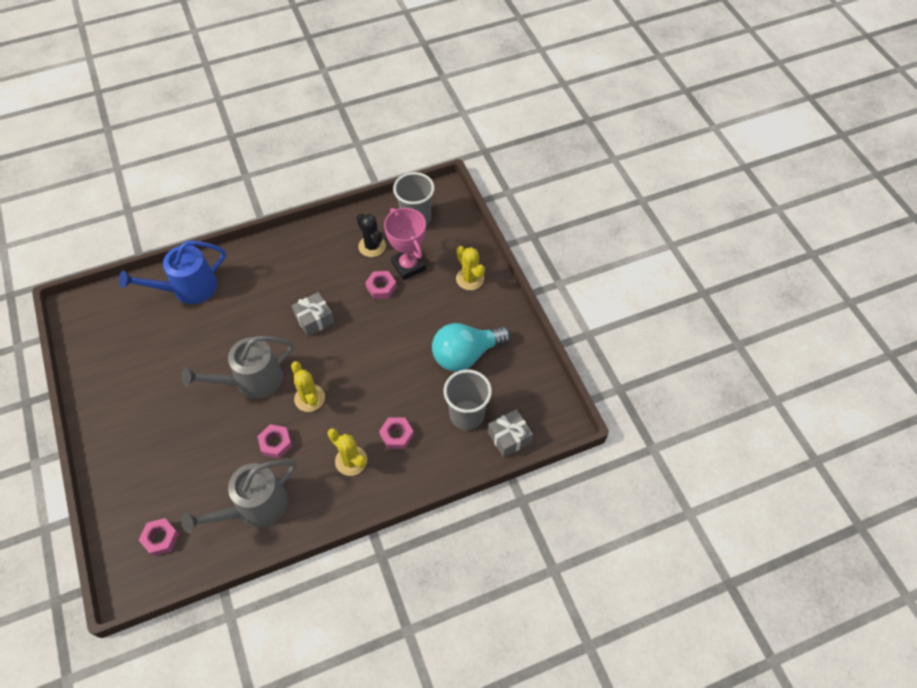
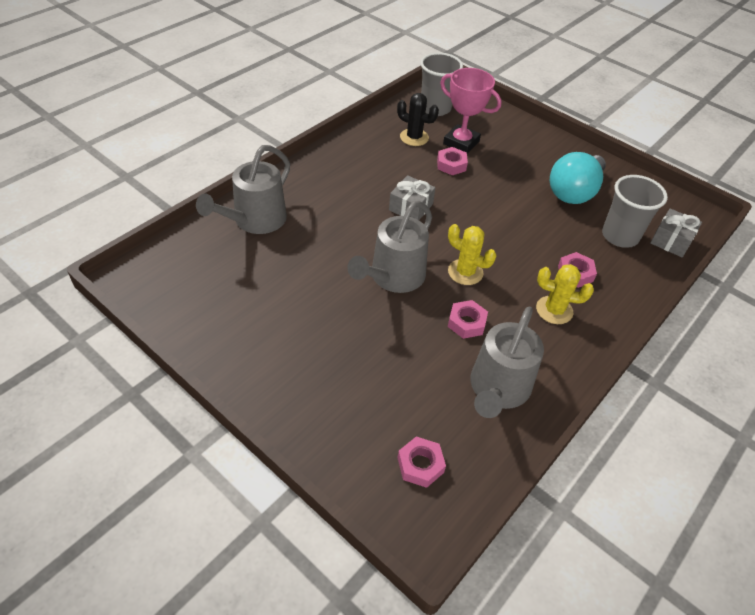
camera: 30 degrees left, 10 degrees down
(189, 288) = (255, 220): blue watering can -> grey watering can
(470, 279) = (523, 137): yellow cactus -> none

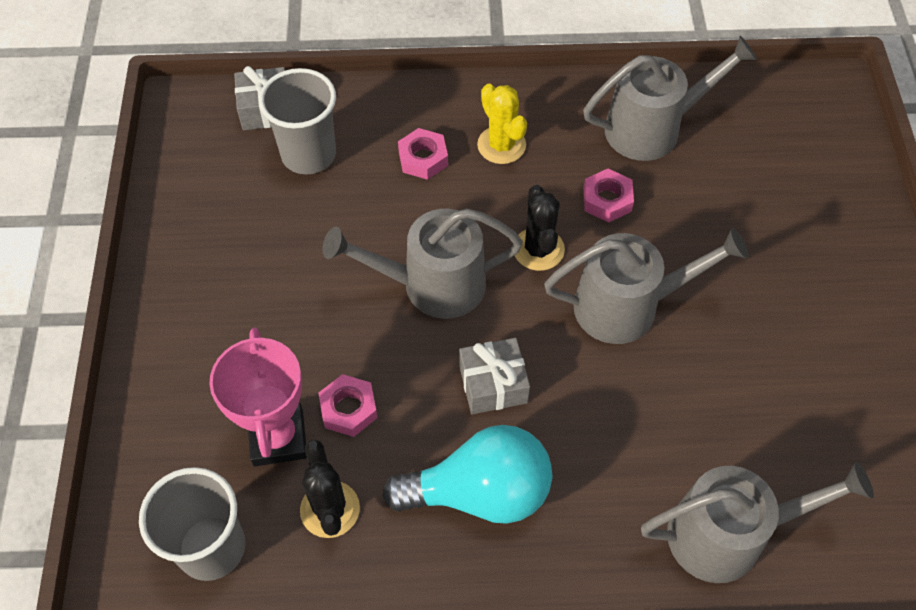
camera: 130 degrees left, 10 degrees up
(420, 465) = (789, 129): pink nut -> none
(465, 272) = (538, 249): yellow cactus -> black cactus
(486, 224) = (433, 285): none -> grey watering can
(574, 192) = (263, 240): turquoise light bulb -> turquoise light bulb (480, 492)

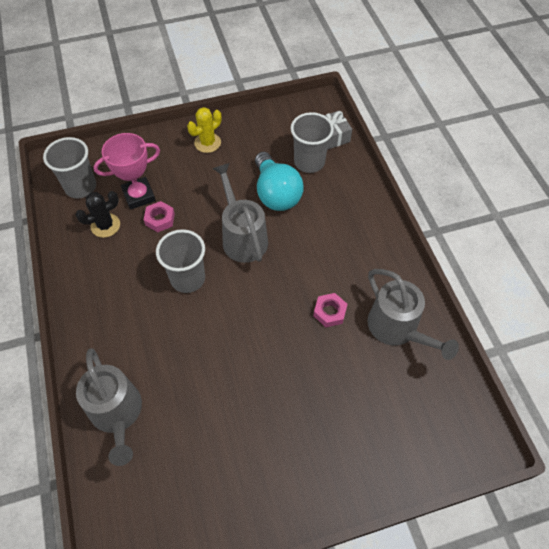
camera: 75 degrees right, 0 degrees up
(423, 158) = (326, 213): pink nut -> none
(480, 492) = (124, 286): turquoise light bulb -> turquoise light bulb (276, 193)
(493, 384) = (188, 278): grey gift -> grey cup
(501, 145) = (350, 248): yellow cactus -> yellow cactus (207, 143)
(538, 249) = (281, 282): black cactus -> none
(627, 306) = (255, 336): grey watering can -> none

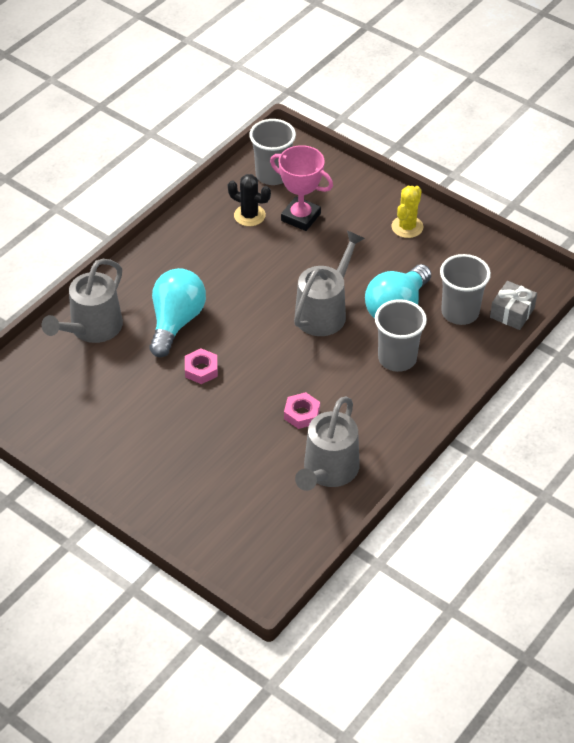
camera: 55 degrees right, 10 degrees down
(160, 219) = (289, 246): pink nut -> pink nut (201, 370)
(167, 342) = (176, 322): none -> turquoise light bulb
(188, 278) = (247, 299): grey cup -> grey cup (397, 358)
(207, 143) = (407, 227): yellow cactus -> yellow cactus turned 75 degrees counterclockwise

